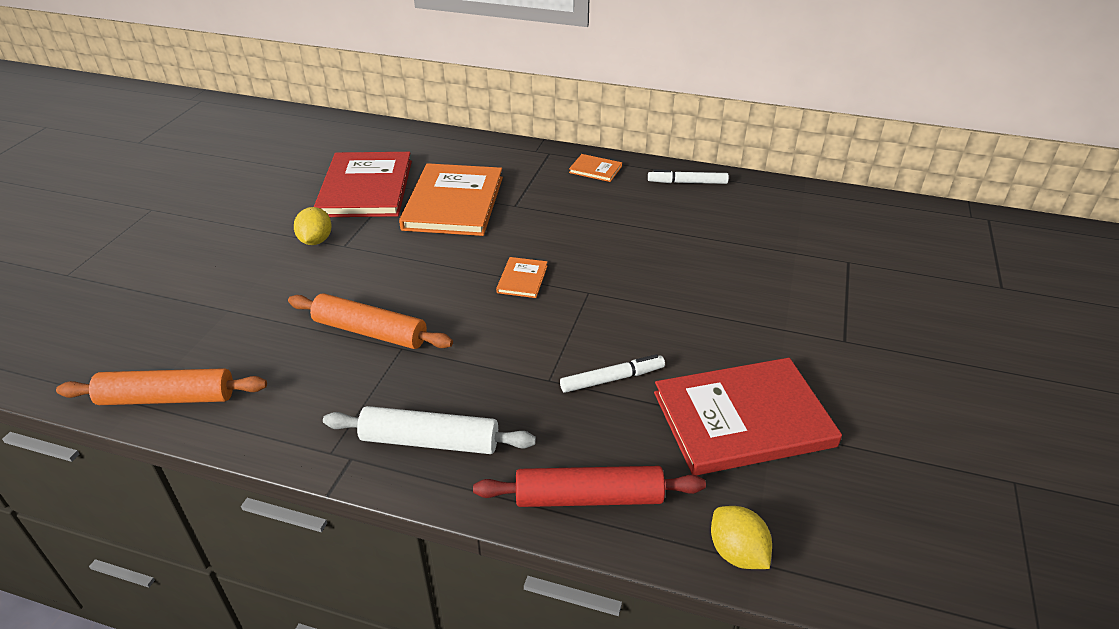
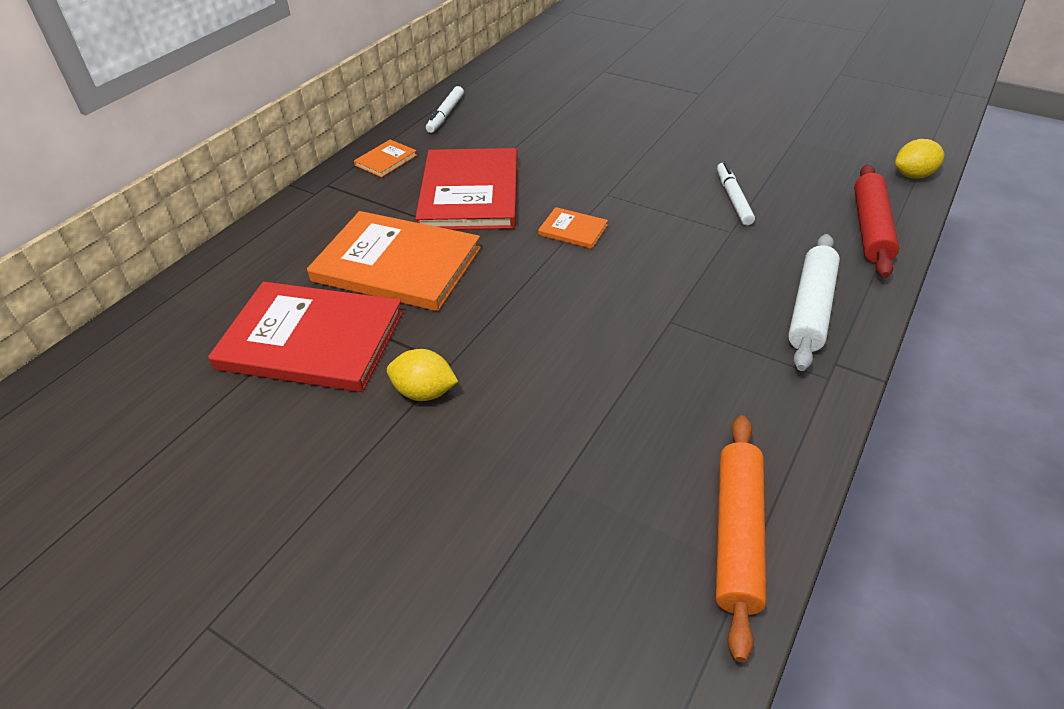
camera: 75 degrees left, 5 degrees up
(370, 331) = (637, 344): orange rolling pin -> none
(743, 419) = (784, 149): red book -> red book (470, 193)

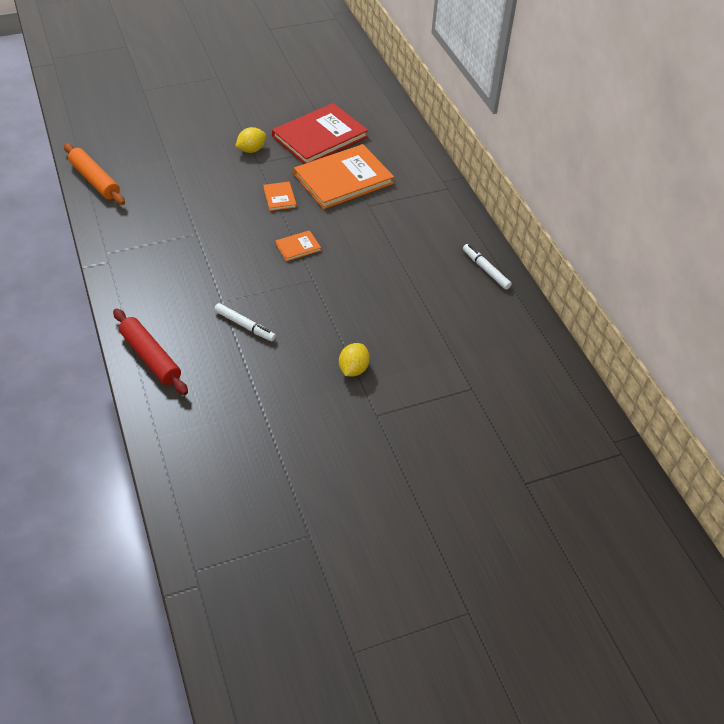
camera: 125 degrees right, 5 degrees up
(386, 160) = (451, 219): orange book -> orange book (279, 197)
(470, 193) = (377, 231): red book -> none
(811, 309) = (140, 281): white rolling pin -> none
(913, 175) = (158, 428): yellow lemon -> yellow lemon (353, 369)

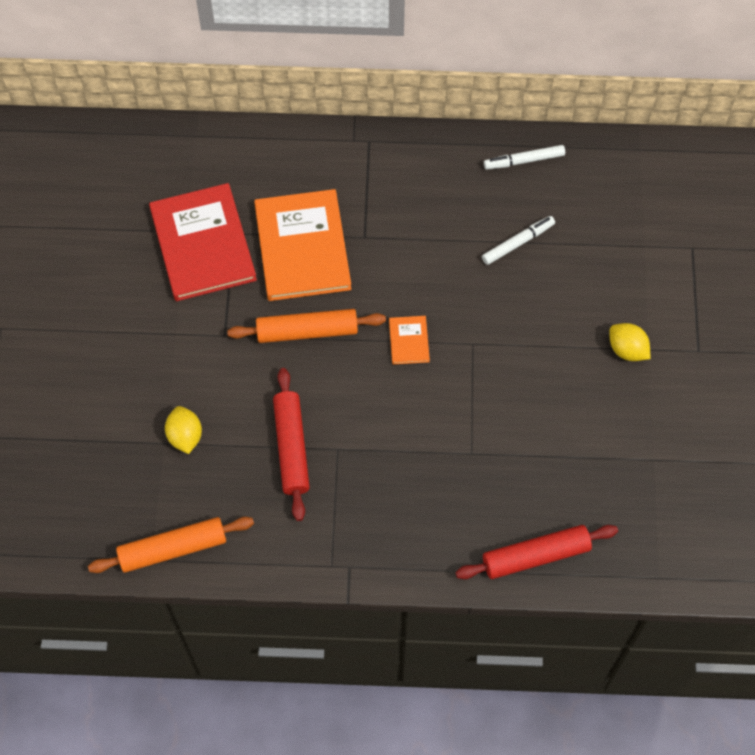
camera: 65 degrees left, 15 degrees up
(188, 212) = (292, 447): none -> red rolling pin
(245, 326) = (521, 440): white marker -> white marker (518, 243)
(251, 150) = (193, 335): yellow lemon -> yellow lemon (185, 436)
(279, 197) = (307, 331): orange book -> orange rolling pin

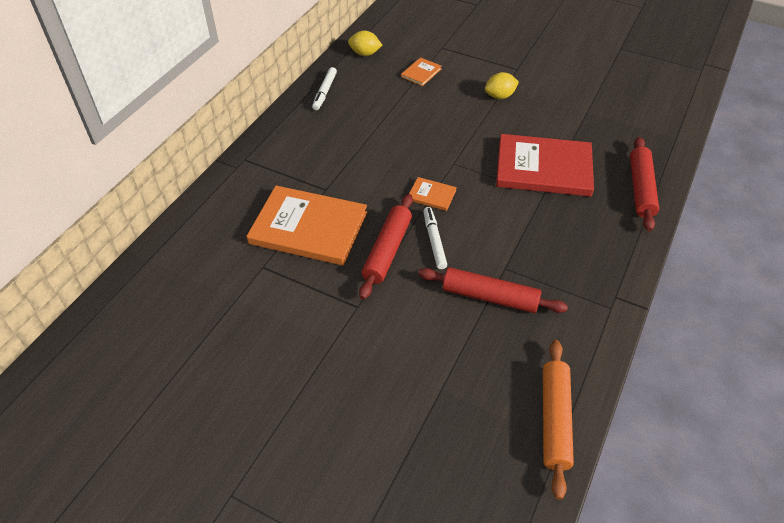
camera: 65 degrees left, 15 degrees down
(185, 436) = (442, 370): yellow lemon -> yellow lemon (365, 53)
(202, 244) = (258, 291): red book -> red book (543, 168)
(307, 331) = (387, 251): orange rolling pin -> red rolling pin
(518, 243) = (387, 116): white marker -> white marker (434, 241)
(622, 245) = (421, 73): none -> orange book

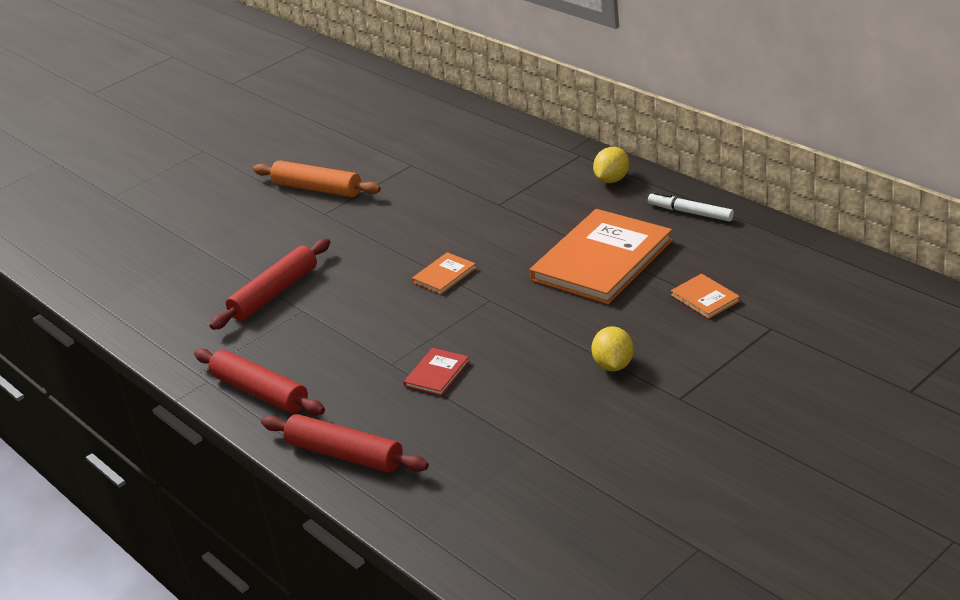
camera: 115 degrees right, 15 degrees down
(308, 228) = (446, 191): orange book -> orange book (602, 260)
(365, 53) = (776, 252): yellow lemon -> yellow lemon (612, 180)
(387, 251) = (381, 236): red rolling pin -> red rolling pin (260, 392)
(434, 241) = (374, 268): white marker -> none
(543, 168) = (437, 374): red book -> red book, size x0.43
(554, 420) = (122, 306): orange rolling pin -> orange rolling pin (317, 188)

